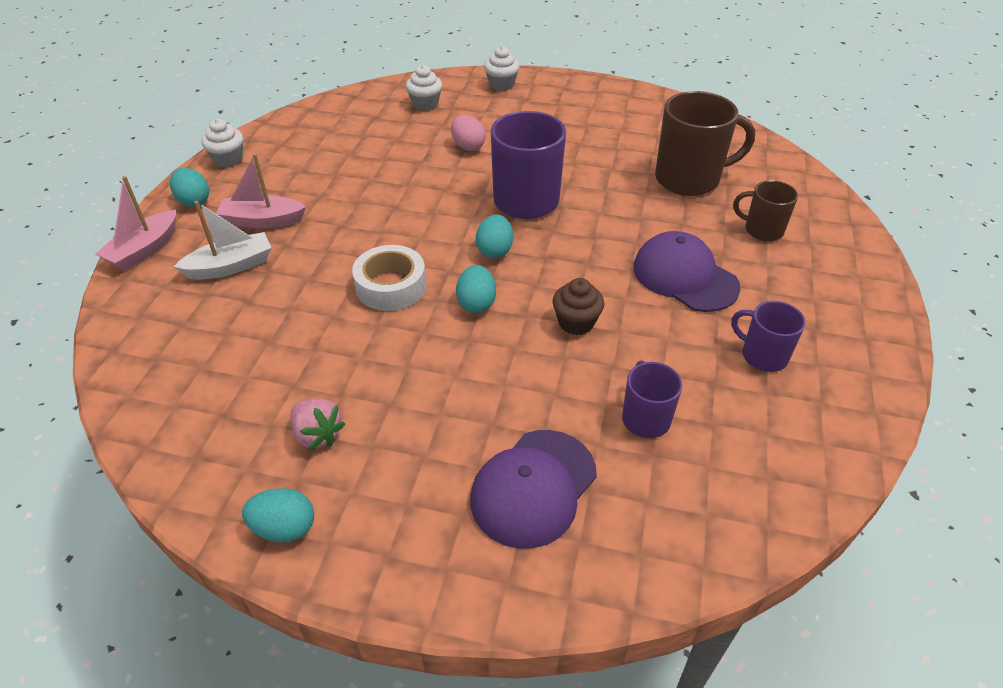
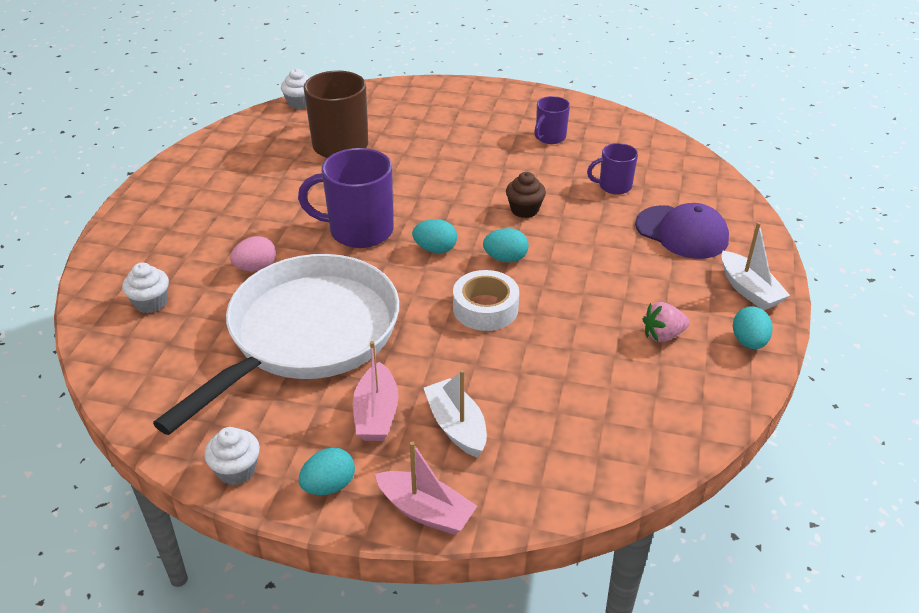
camera: 90 degrees left, 5 degrees down
(317, 435) = (663, 335): pink strawberry -> pink strawberry turned 150 degrees counterclockwise
(370, 179) = (306, 336): none -> white pan
(392, 552) = (749, 290): none -> white boat
(501, 84) = (126, 245): white cupcake -> white cupcake (300, 103)
(684, 277) = (470, 159): purple cap -> none
(762, 230) = (414, 121): brown mug -> none

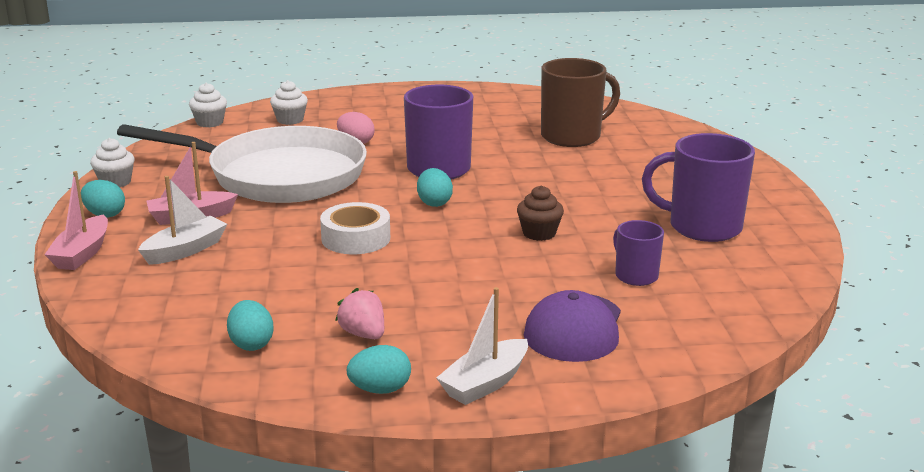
camera: 70 degrees right, 15 degrees down
(300, 103) = (626, 109): white cupcake -> white cupcake (210, 122)
(505, 258) = (443, 236): turquoise egg -> turquoise egg (251, 344)
(550, 137) = (702, 227): purple mug -> purple mug, size x1.81

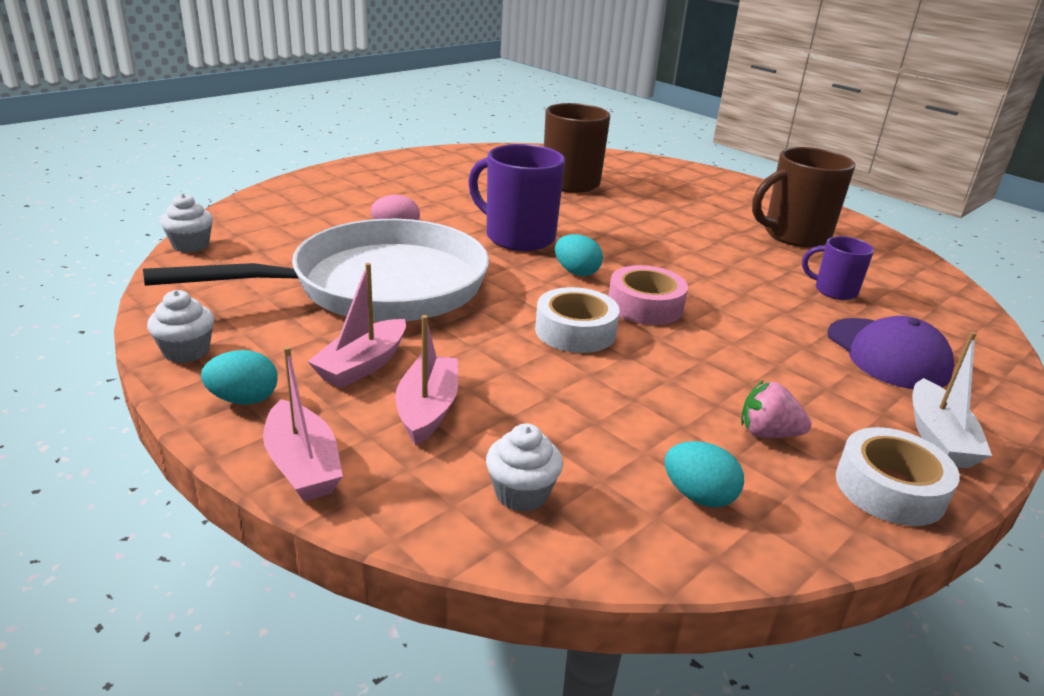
camera: 40 degrees left, 5 degrees up
(185, 250) = (427, 409): white boat -> pink boat
(290, 120) = (284, 222): white cupcake -> white cupcake (521, 493)
(380, 390) = (890, 488): turquoise egg -> white tape
(441, 238) = (645, 306): none -> pink tape
(539, 233) = (706, 275): brown cupcake -> none
(702, 227) = (794, 235): purple mug -> brown mug

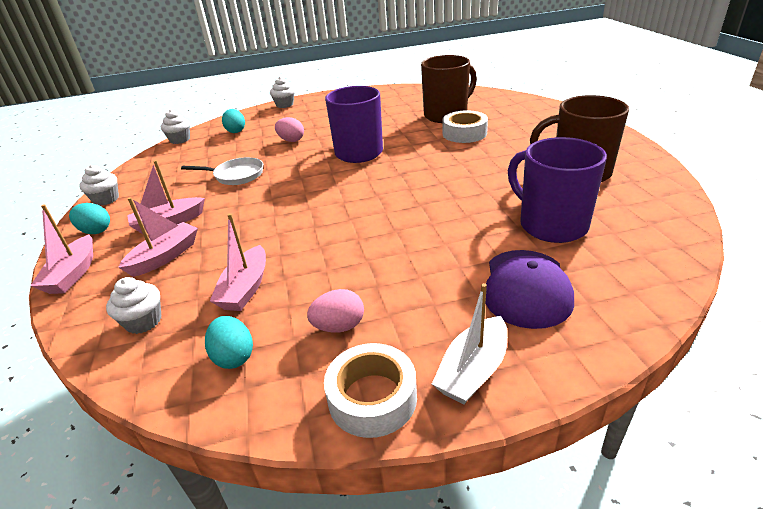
camera: 35 degrees right, 5 degrees up
(310, 180) = (284, 105): none -> white cupcake
(377, 286) = (236, 175): white pan -> white pan, size x0.41
(575, 331) = (309, 223): white tape -> white tape (464, 133)
(576, 272) = (364, 181): turquoise egg -> turquoise egg (236, 131)
(603, 421) = (245, 288): none -> pink boat
(645, 306) = (379, 213): pink tape -> none
(768, 433) = (339, 326): pink strawberry -> pink egg
(834, 291) = (551, 225): purple mug -> purple mug, size x1.81

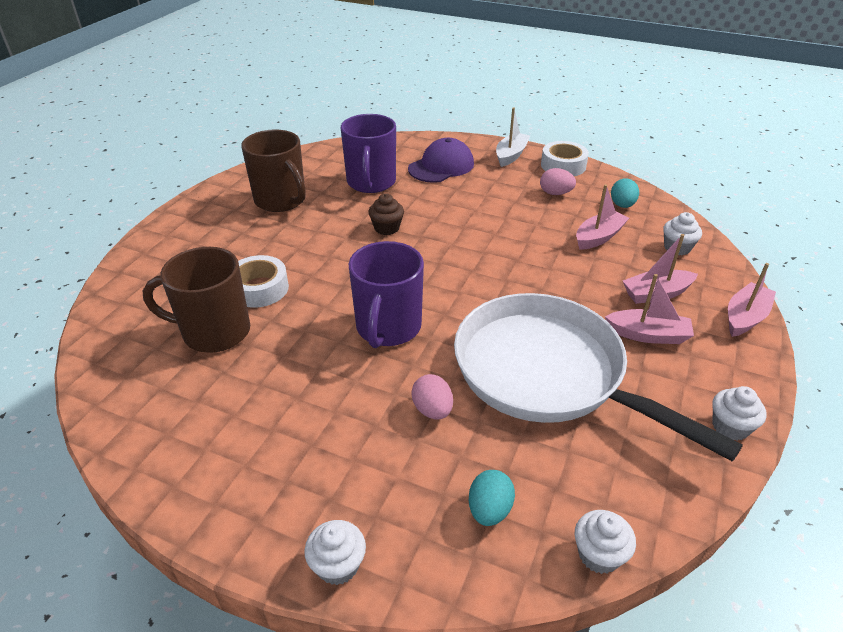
camera: 145 degrees left, 5 degrees up
(96, 231) = (733, 367): turquoise egg -> none
(236, 175) = (548, 374): white pan -> white pan, size x2.44
(456, 196) = (387, 228): none -> brown cupcake
(473, 370) = (511, 155): white boat -> white boat turned 45 degrees counterclockwise

